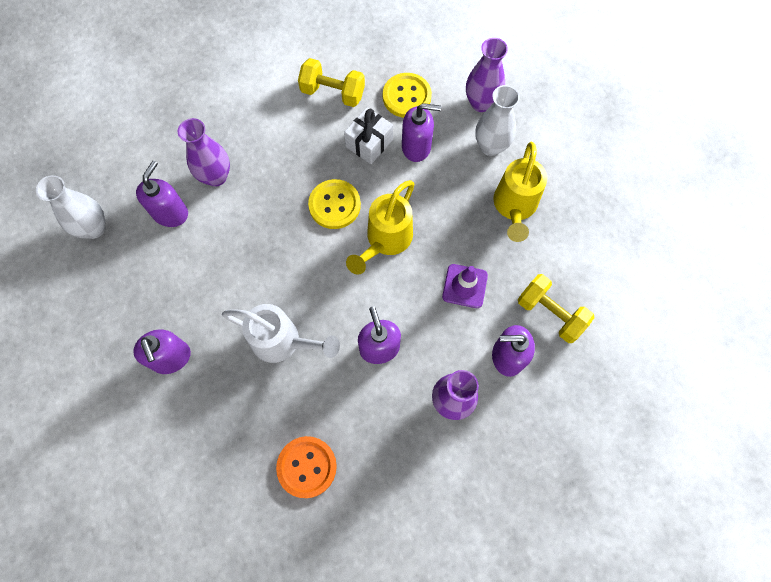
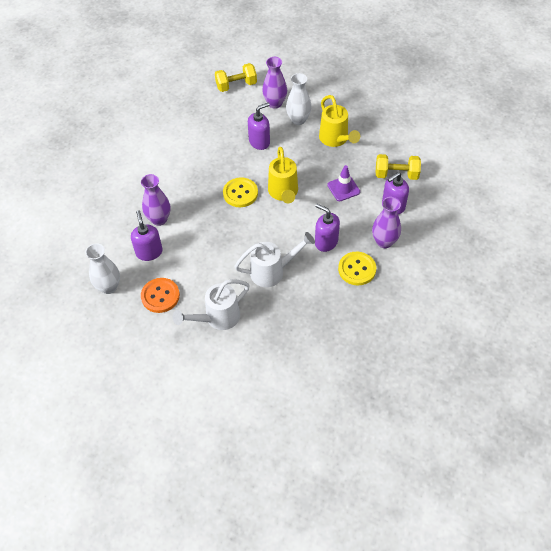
camera: 35 degrees left, 15 degrees down
(171, 358) = (217, 318): purple soap dispenser -> white watering can
(307, 467) = (339, 318): orange button -> orange button (160, 296)
(333, 93) = (189, 143): yellow dumbbell -> yellow dumbbell (236, 85)
(369, 143) = (232, 154): white gift -> none
(406, 96) = (232, 122): yellow button -> yellow button (357, 269)

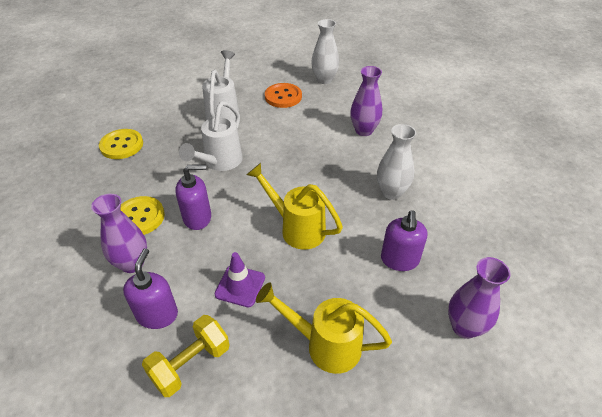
camera: 130 degrees right, 10 degrees down
(149, 252) = (333, 110): purple soap dispenser -> none
(236, 85) = (541, 308): yellow dumbbell -> none
(240, 193) = (335, 196): yellow button -> yellow button (121, 145)
(298, 120) = (405, 330): white vase -> white vase (391, 192)

